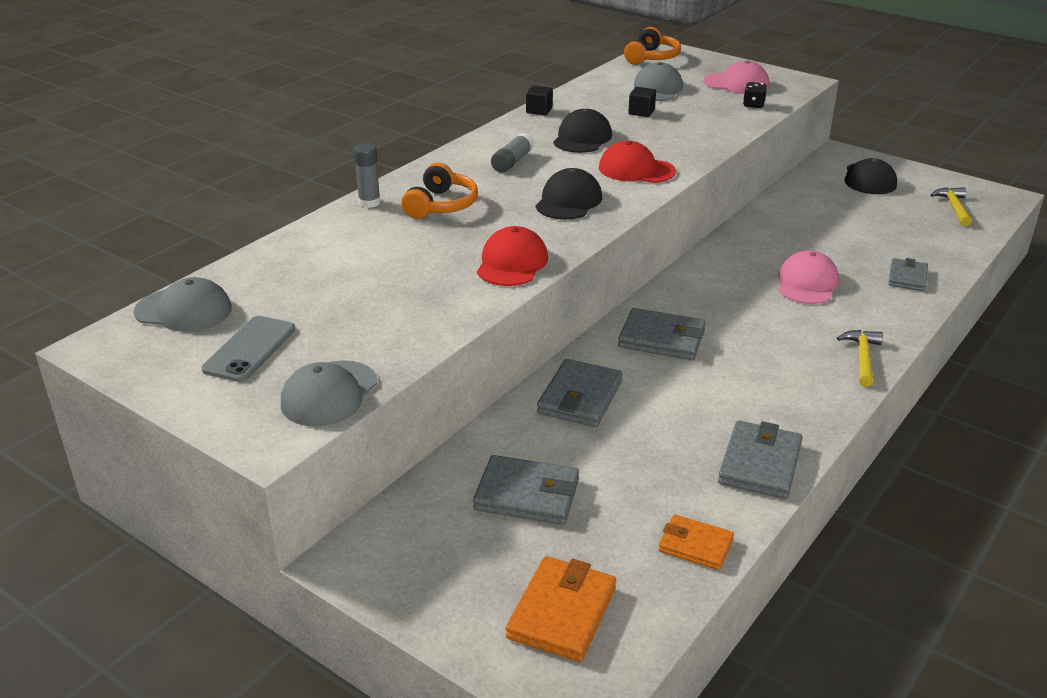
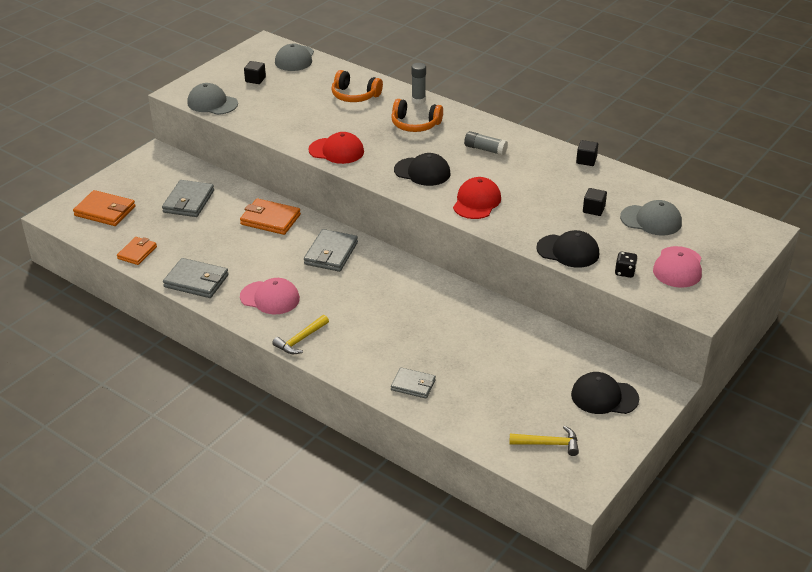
camera: 90 degrees right, 5 degrees up
(250, 349) = (255, 79): grey phone -> black cube
(580, 397) = (270, 219): grey wallet -> orange wallet
(582, 138) = (533, 179): black cap -> black cap (568, 251)
(652, 58) = (735, 222): orange headphones -> orange headphones (355, 95)
(807, 283) = (403, 328): pink cap -> pink cap (270, 298)
(862, 357) = (300, 340): yellow hammer -> yellow hammer turned 120 degrees clockwise

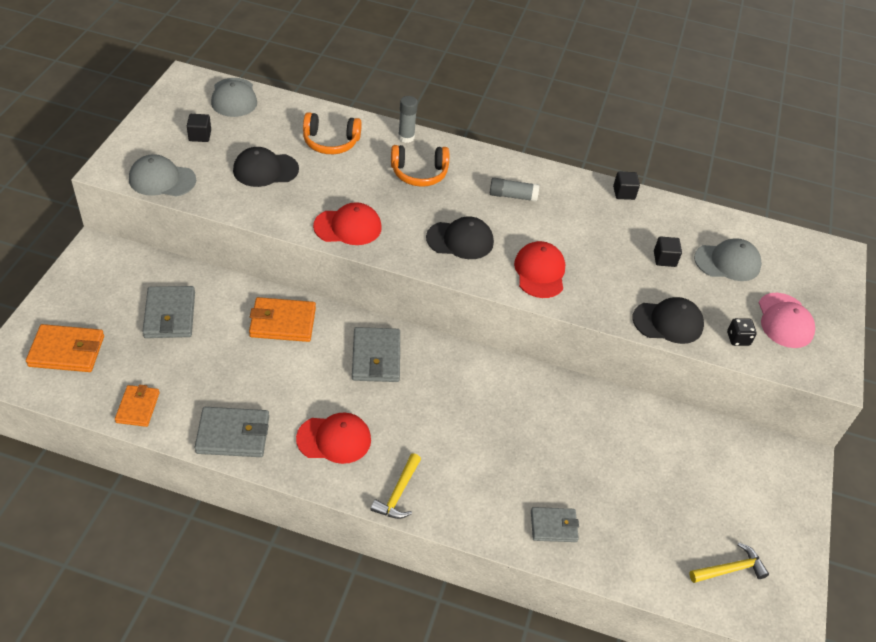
camera: 25 degrees left, 10 degrees up
(270, 298) = (334, 439): pink cap -> red cap
(604, 397) = (753, 488): black cap -> black cap (265, 170)

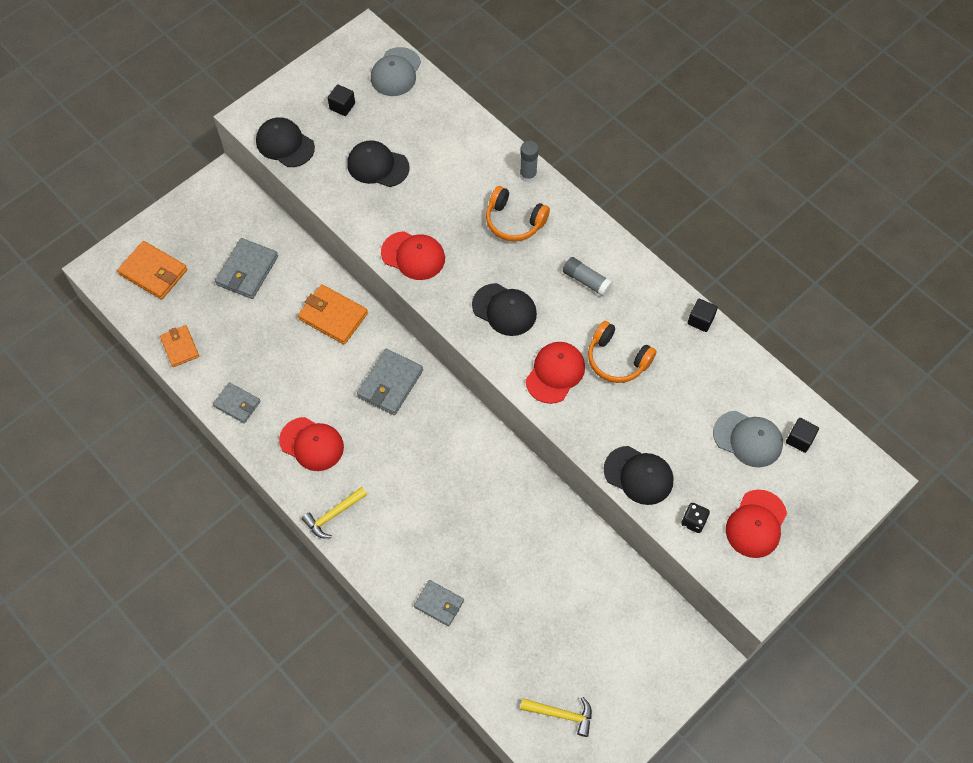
camera: 35 degrees right, 15 degrees up
(138, 407) = (180, 347): orange wallet -> orange wallet turned 60 degrees counterclockwise
(162, 180) = (285, 144): grey cap -> black cap
(233, 435) = (237, 404): grey wallet -> grey wallet, size x0.65
(330, 142) = (454, 155): orange headphones -> orange headphones (617, 359)
(664, 259) = (686, 409): black cube -> black cube (799, 439)
(785, 320) = (756, 524): pink cap -> red cap

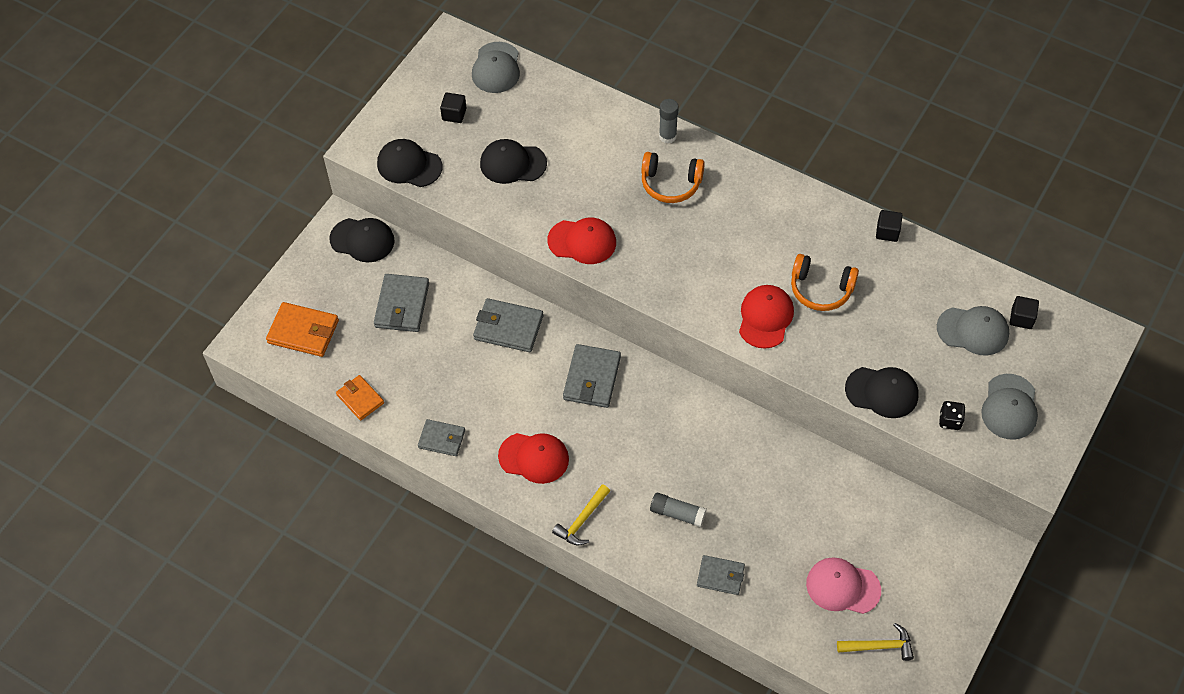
camera: 15 degrees left, 5 degrees down
(333, 316) = (508, 327): orange wallet -> grey wallet
(504, 309) = (693, 270): black cap -> black cap (362, 240)
(548, 647) = (843, 587): none -> pink cap
(586, 281) = (763, 223): grey glue stick -> grey glue stick (677, 513)
(756, 524) = (1009, 407): red cap -> grey cap

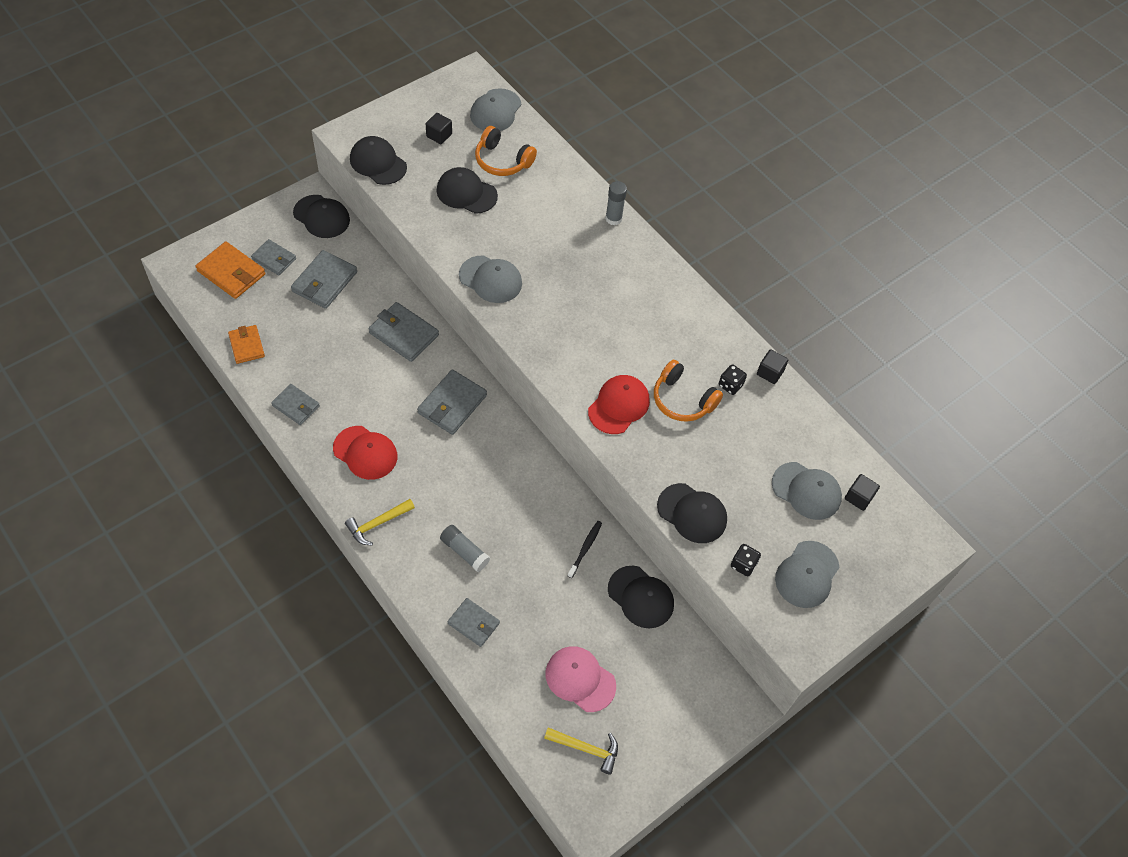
camera: 15 degrees right, 0 degrees up
(338, 301) = (274, 259): none -> grey wallet
(582, 241) = (490, 279): red cap -> grey cap
(670, 184) = (595, 259): orange headphones -> orange headphones (502, 161)
(787, 465) = (585, 548): none -> black toothbrush
(857, 258) = (730, 385): none -> black dice
(859, 490) = (641, 597): none -> black cap

